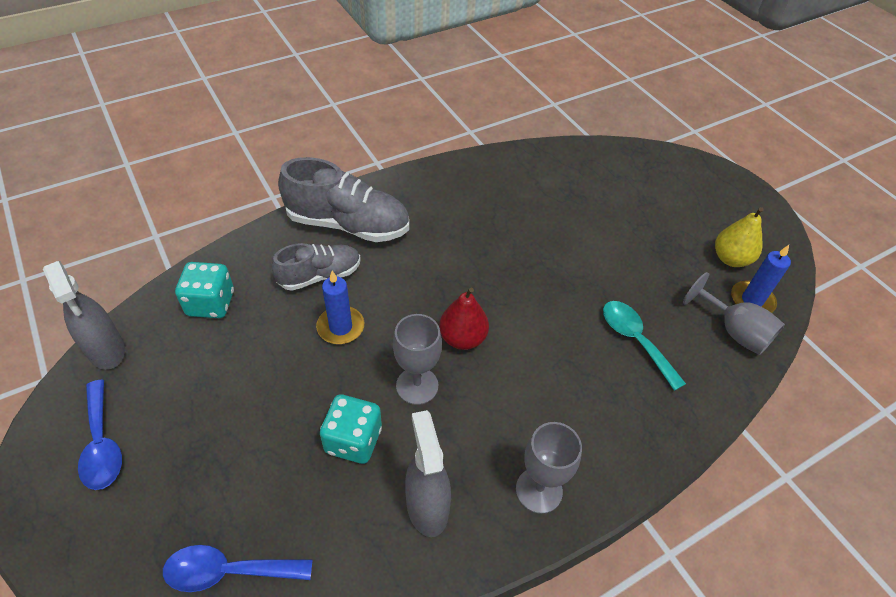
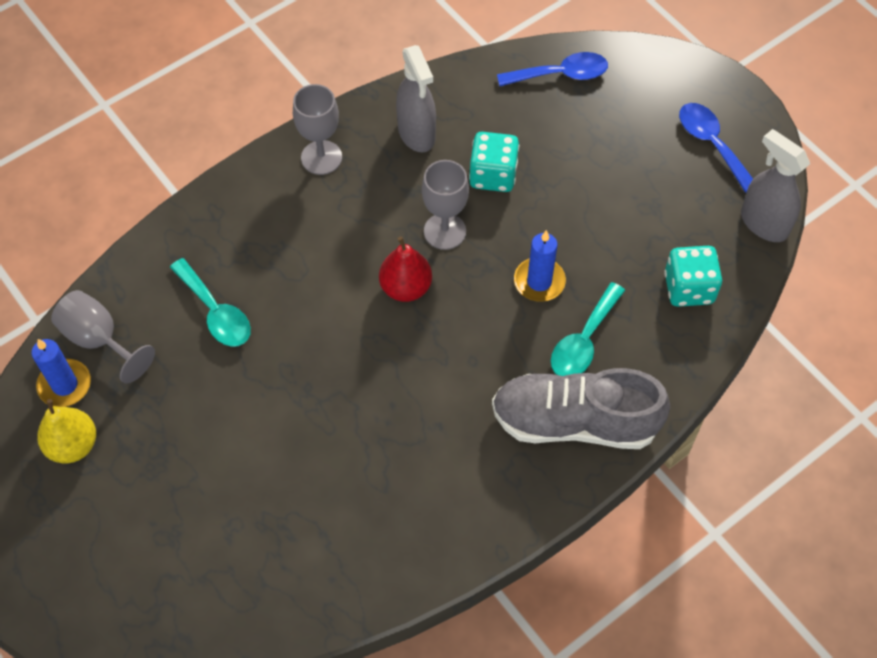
camera: 175 degrees right, 10 degrees up
(320, 275) = (583, 341): grey shoe -> turquoise spoon

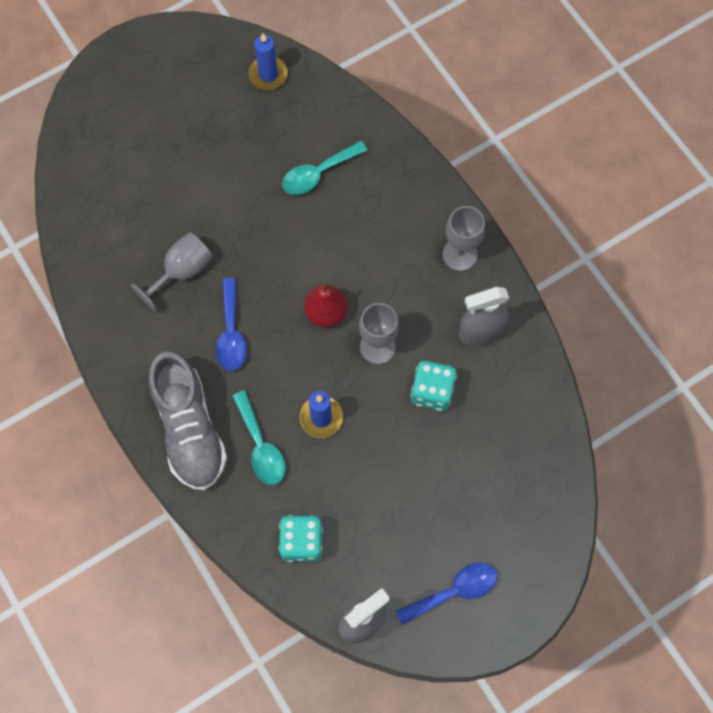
camera: 95 degrees right, 10 degrees up
(73, 445) = (219, 82): yellow pear -> none
(99, 339) = (303, 95): grey goblet -> grey goblet (182, 271)
(561, 74) = (541, 464): blue spoon -> blue spoon (231, 333)
(574, 422) = (190, 429): grey shoe -> grey shoe turned 150 degrees clockwise
(583, 341) = (261, 446): turquoise spoon -> turquoise spoon turned 150 degrees counterclockwise

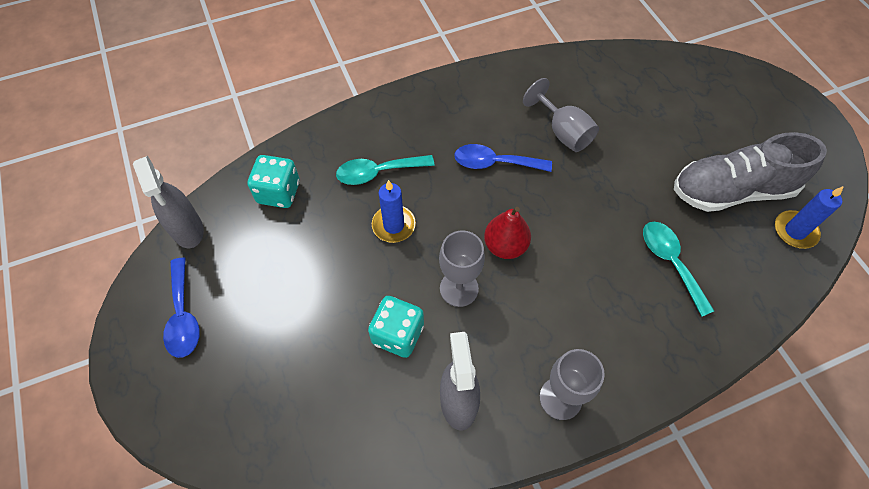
camera: 100 degrees right, 10 degrees down
(190, 429) = (407, 122): grey shoe -> grey shoe (732, 191)

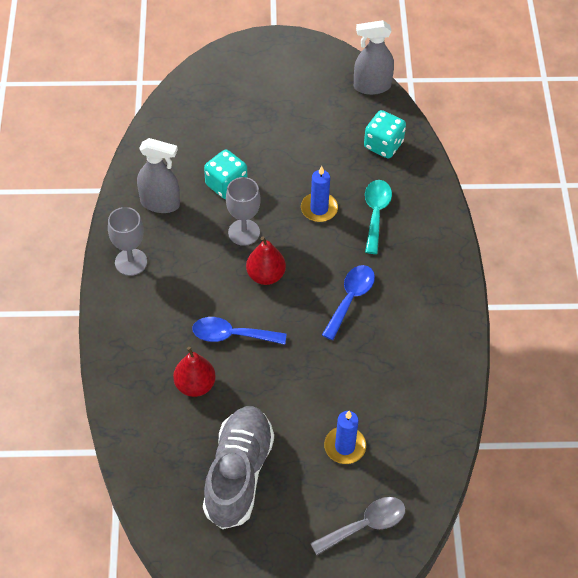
camera: 110 degrees right, 5 degrees down
(183, 316) = (300, 73): blue spoon -> blue spoon (231, 335)
(563, 132) = (362, 366): grey goblet -> none
(670, 262) = (195, 385): turquoise spoon -> red pear
(707, 88) = (365, 525): none -> grey spoon
(795, 231) = (175, 502): blue candle -> blue candle (345, 446)

